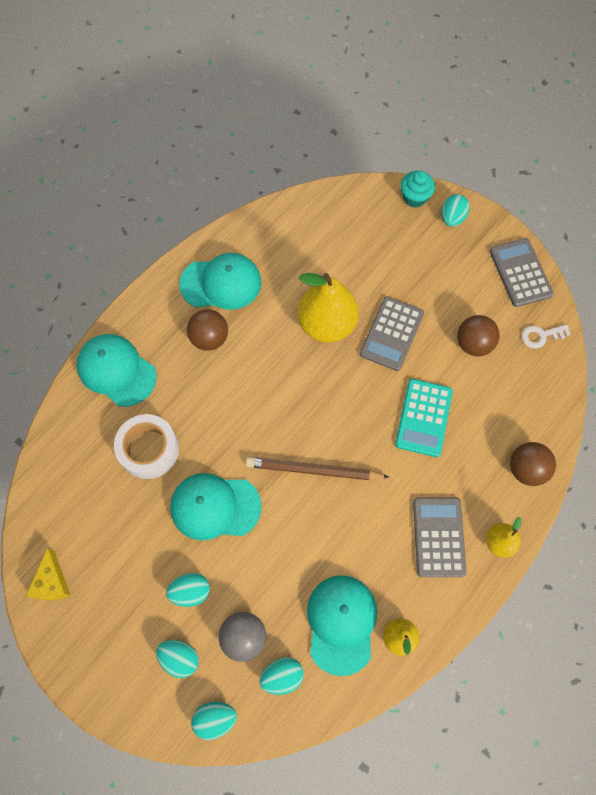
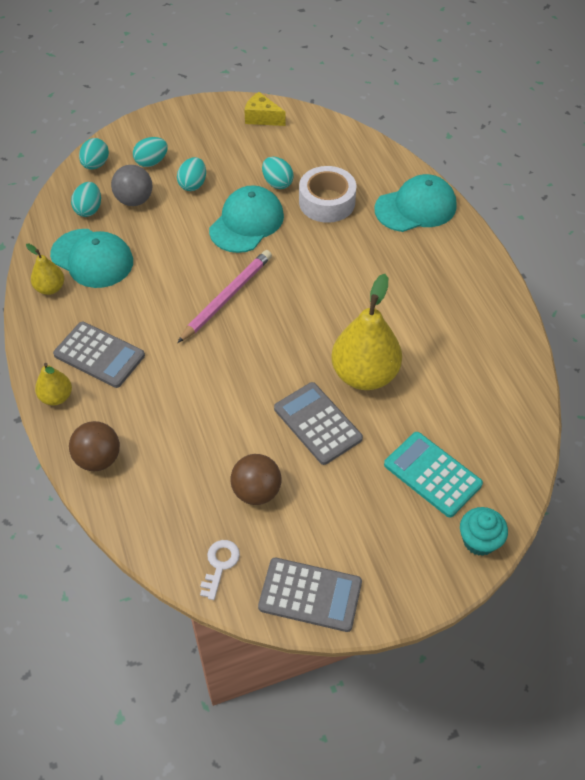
camera: 120 degrees right, 15 degrees down
(209, 338) = (408, 280): brown ball -> none
(221, 283) = (464, 312): turquoise cap -> none
(314, 470) = (227, 297): brown pencil -> pink pencil
(423, 418) = (212, 403): turquoise calculator -> turquoise calculator (432, 474)
(452, 218) = (427, 565): turquoise egg -> turquoise egg (277, 183)

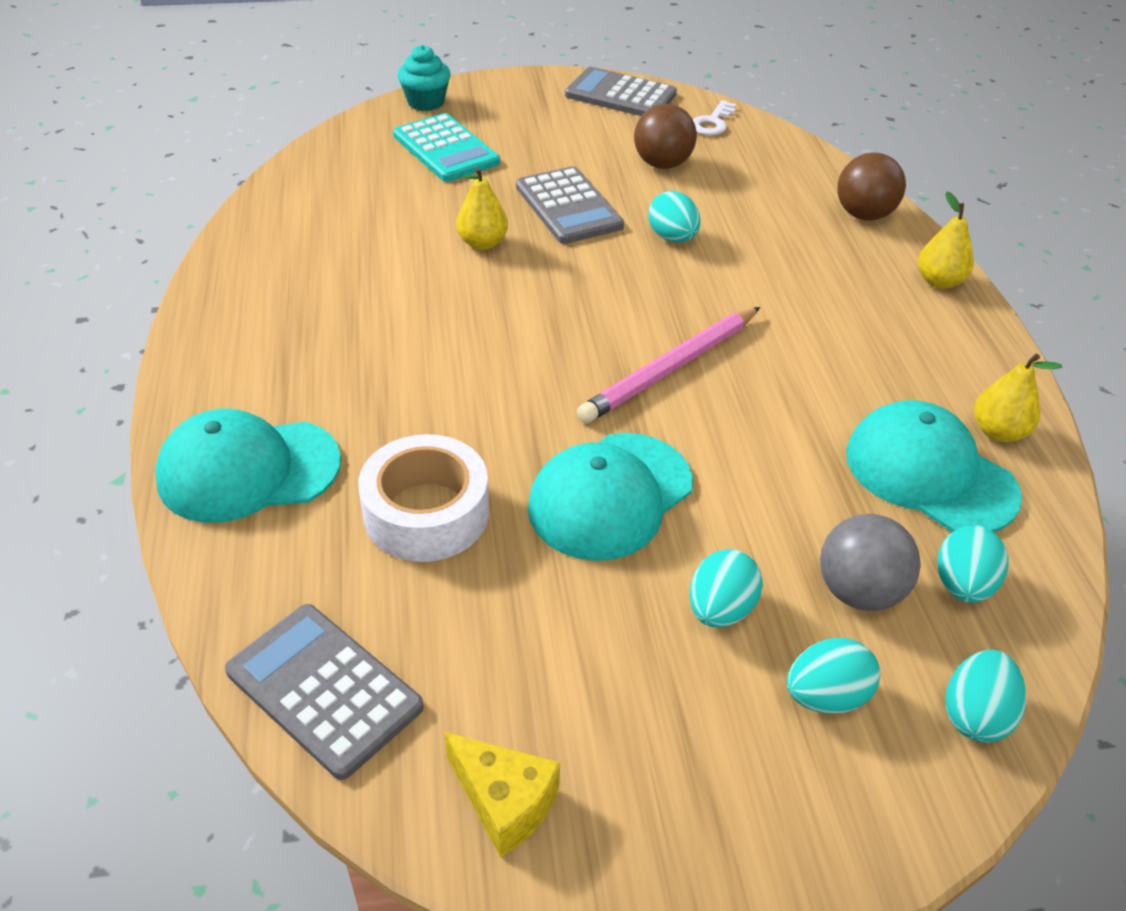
camera: 170 degrees left, 10 degrees down
(99, 355) = (884, 321): grey calculator -> grey calculator (324, 689)
(277, 183) = (520, 579): turquoise egg -> turquoise egg (672, 238)
(364, 374) = (482, 243): yellow pear -> yellow pear, size x0.51

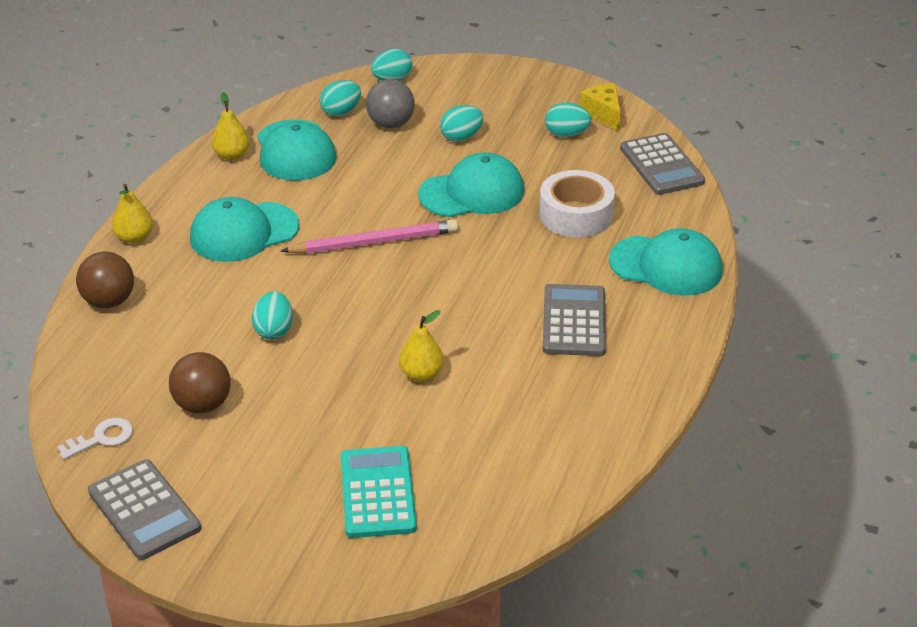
camera: 150 degrees left, 5 degrees down
(426, 102) = (349, 573): turquoise cupcake -> none
(568, 207) = (325, 387): grey calculator -> grey calculator (574, 321)
(826, 696) = (446, 101): turquoise egg -> turquoise egg (566, 134)
(835, 328) = (244, 232): none -> turquoise cap

